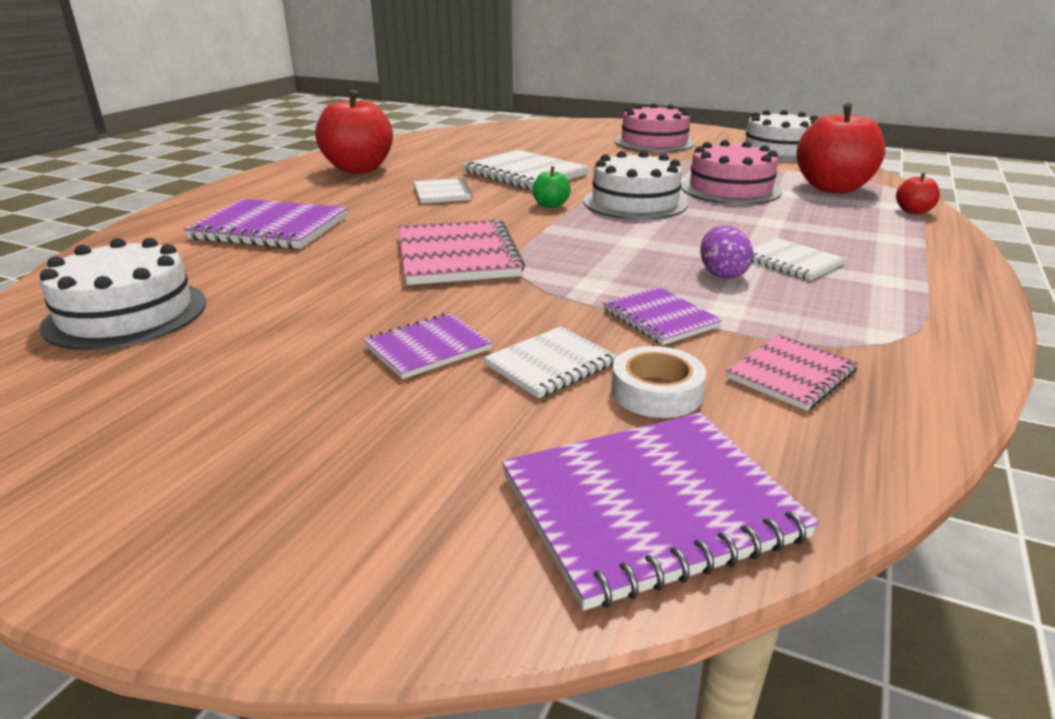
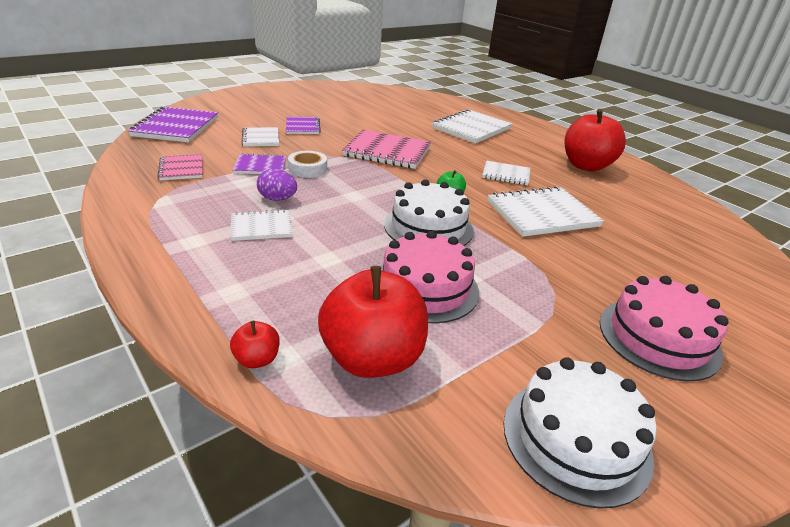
camera: 115 degrees right, 5 degrees up
(126, 314) = (392, 100): white cake -> none
(270, 228) = (471, 128): purple notebook -> white notebook
(656, 392) = (216, 146): white tape -> white tape (308, 169)

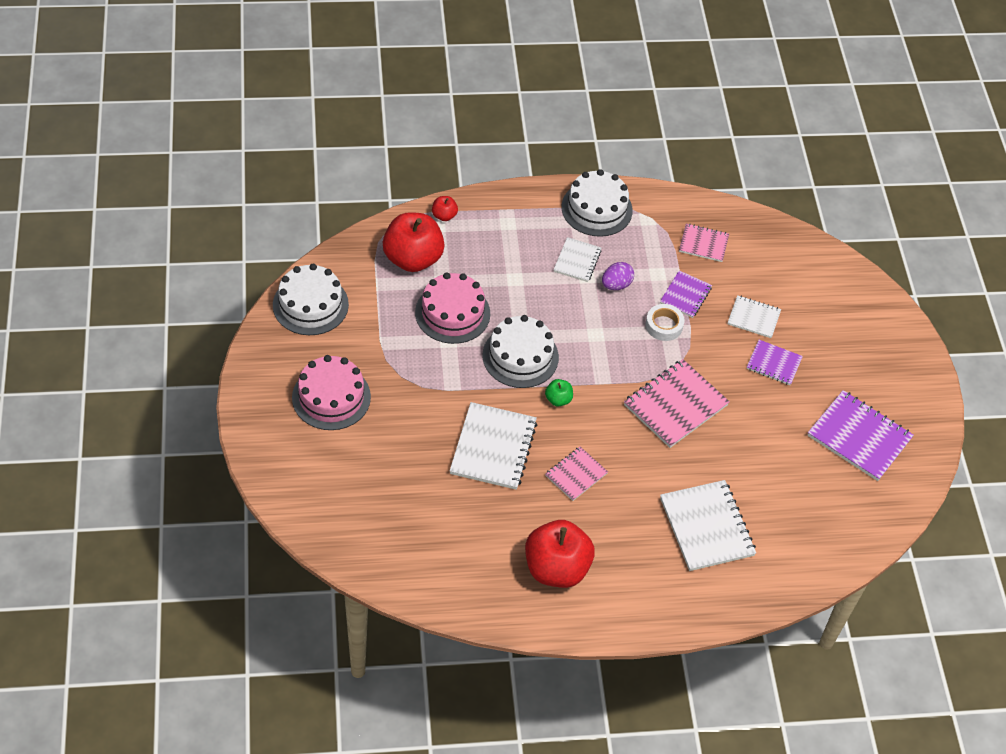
camera: 120 degrees right, 20 degrees up
(161, 234) = (596, 209): none -> white cake
(176, 127) = (810, 264): purple notebook -> purple notebook (859, 437)
(506, 174) = (576, 475): white notebook -> pink notebook

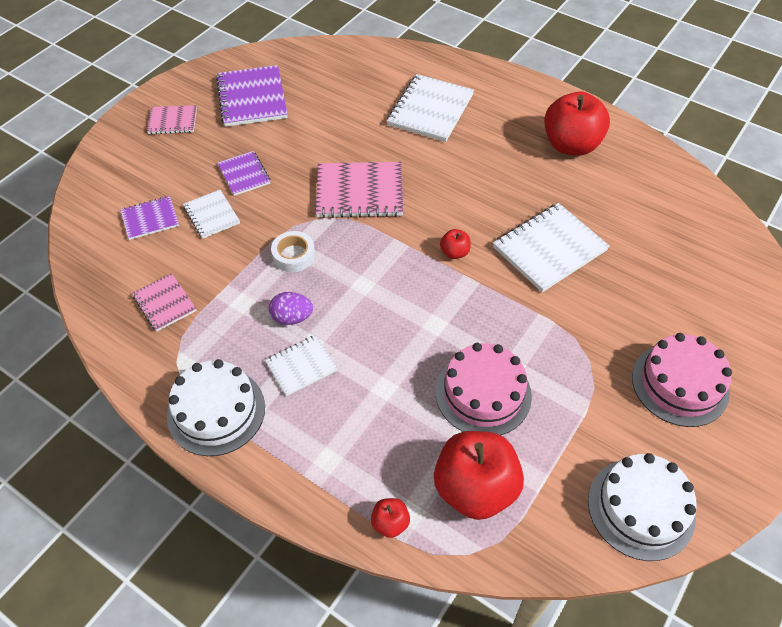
camera: 135 degrees left, 0 degrees up
(520, 356) = (453, 308): white cake -> none
(558, 399) = (454, 252): green apple -> red apple
(576, 475) = (496, 192): pink notebook -> pink notebook (173, 121)
(685, 295) = (242, 268): purple notebook -> purple notebook (150, 219)

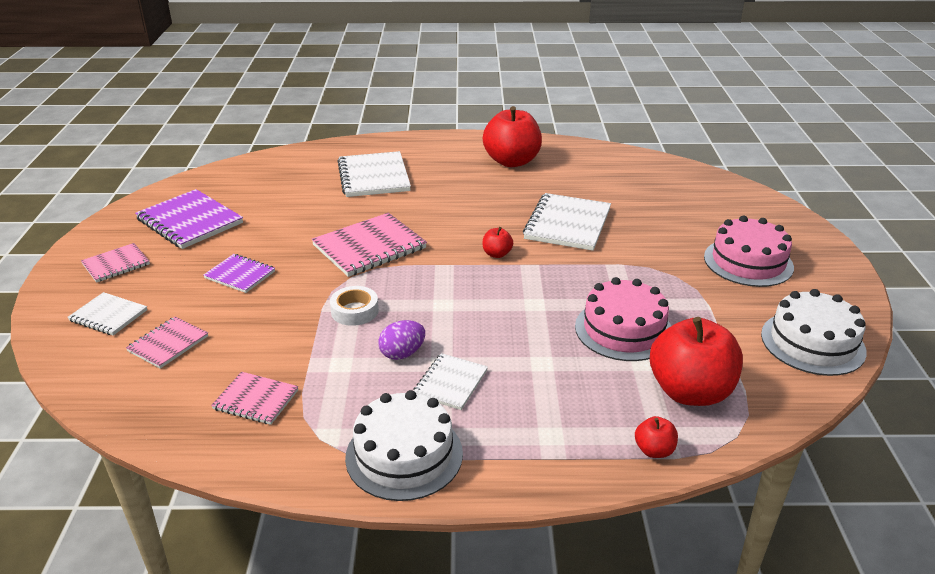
camera: 35 degrees left, 20 degrees down
(150, 219) = (168, 344): purple notebook -> pink notebook
(211, 215) = (236, 315): white notebook -> white notebook (108, 315)

